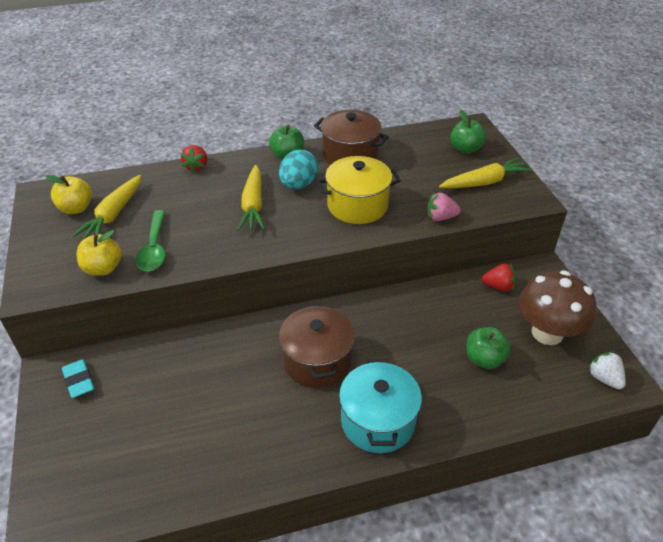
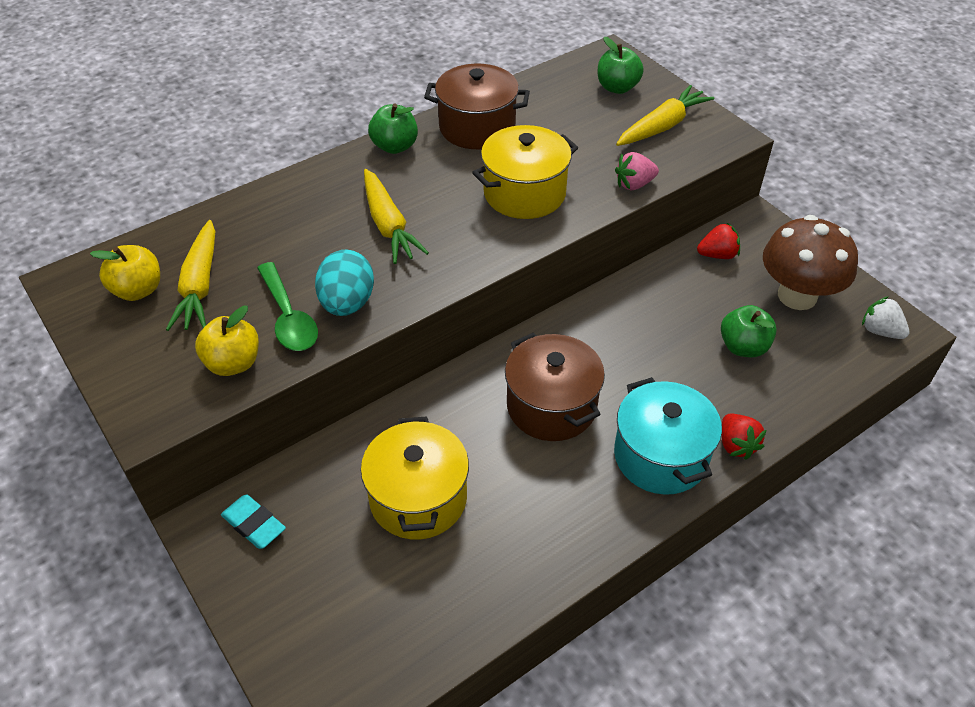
camera: 20 degrees left, 5 degrees up
(191, 397) = (418, 498): none -> yellow pot
(196, 166) = (277, 190): red strawberry -> red strawberry (736, 445)
(298, 185) = (432, 183): turquoise egg -> turquoise egg (347, 303)

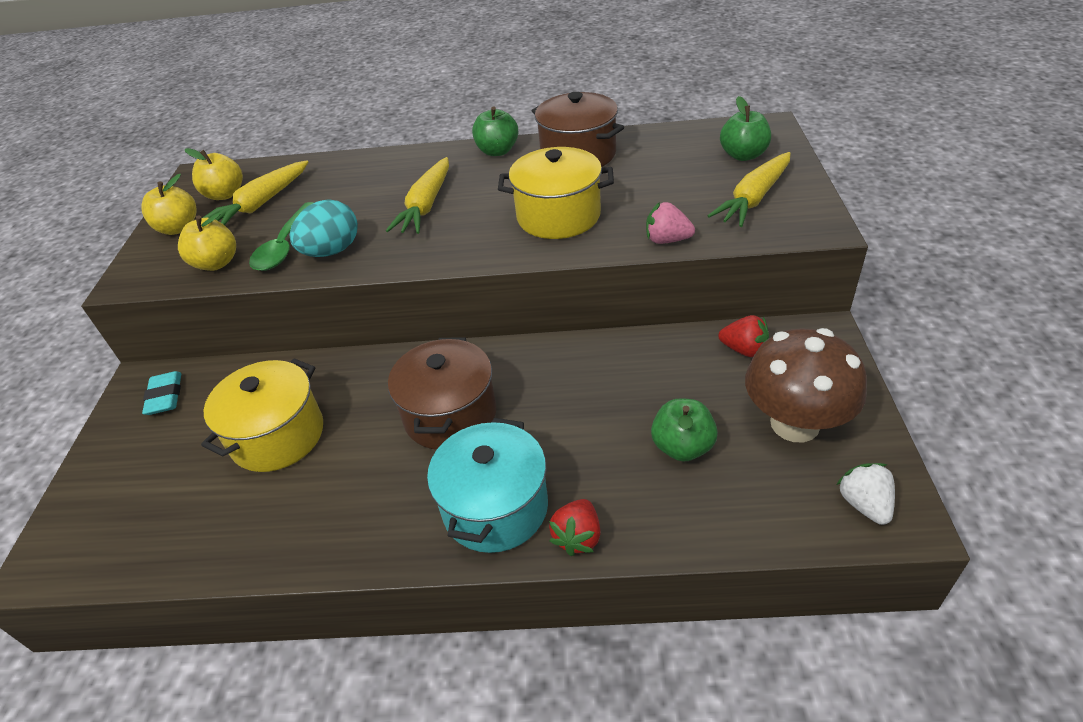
camera: 40 degrees right, 5 degrees down
(131, 346) = (178, 228): none -> yellow apple
(662, 126) = (753, 199): yellow carrot -> yellow carrot turned 135 degrees clockwise

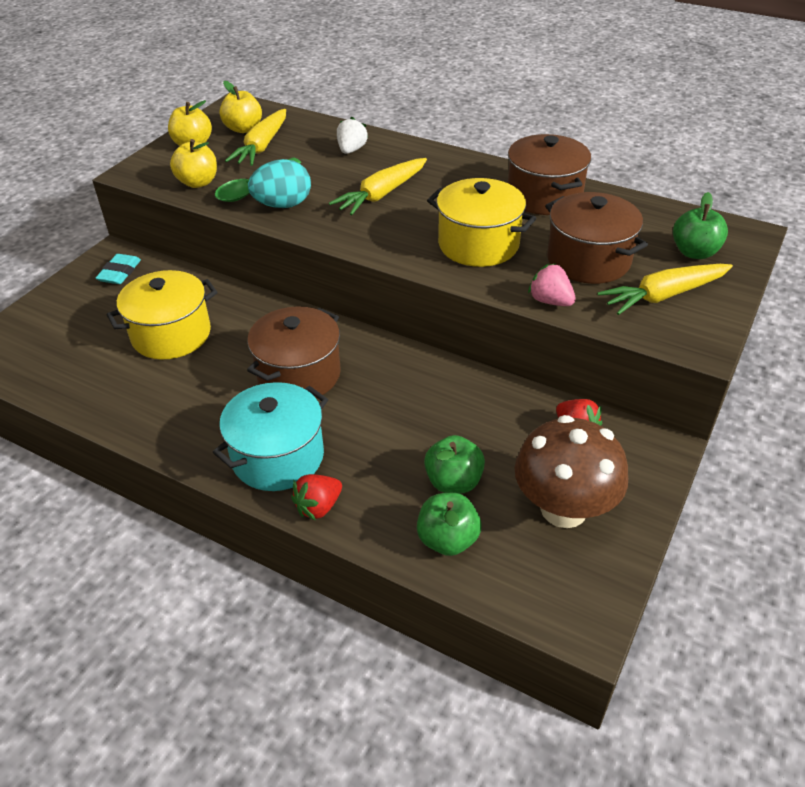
camera: 25 degrees right, 0 degrees up
(260, 204) = (262, 146): yellow carrot -> yellow carrot turned 45 degrees counterclockwise
(497, 151) = (478, 168): green apple -> green apple (447, 540)
(666, 193) = (588, 260): none -> brown pot
(864, 504) = (563, 598): white strawberry -> white strawberry (351, 150)

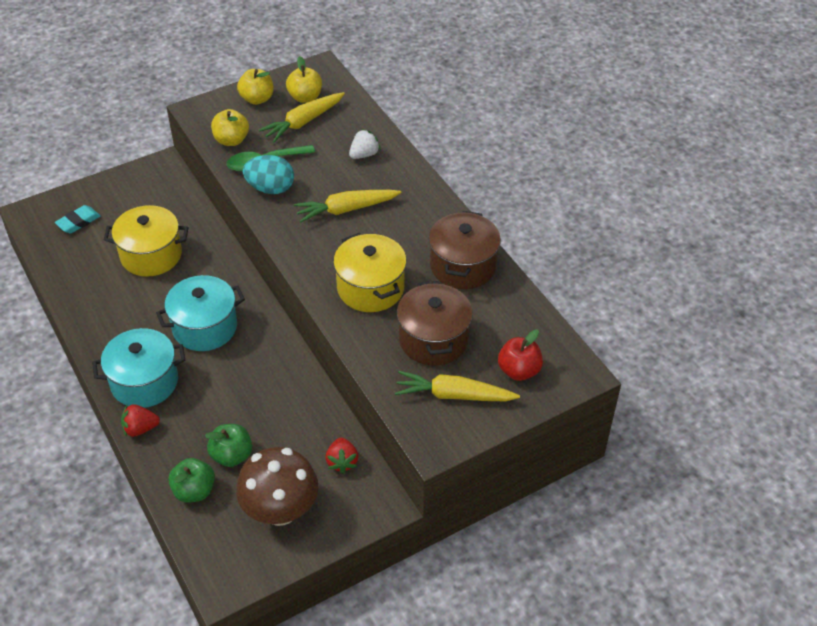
camera: 30 degrees right, 5 degrees up
(119, 273) = (156, 185): turquoise eraser -> turquoise eraser (78, 222)
(299, 374) = (205, 327): brown pot -> turquoise pot
(550, 301) = (371, 360): pink strawberry -> none
(694, 252) = (519, 370): green apple -> red apple

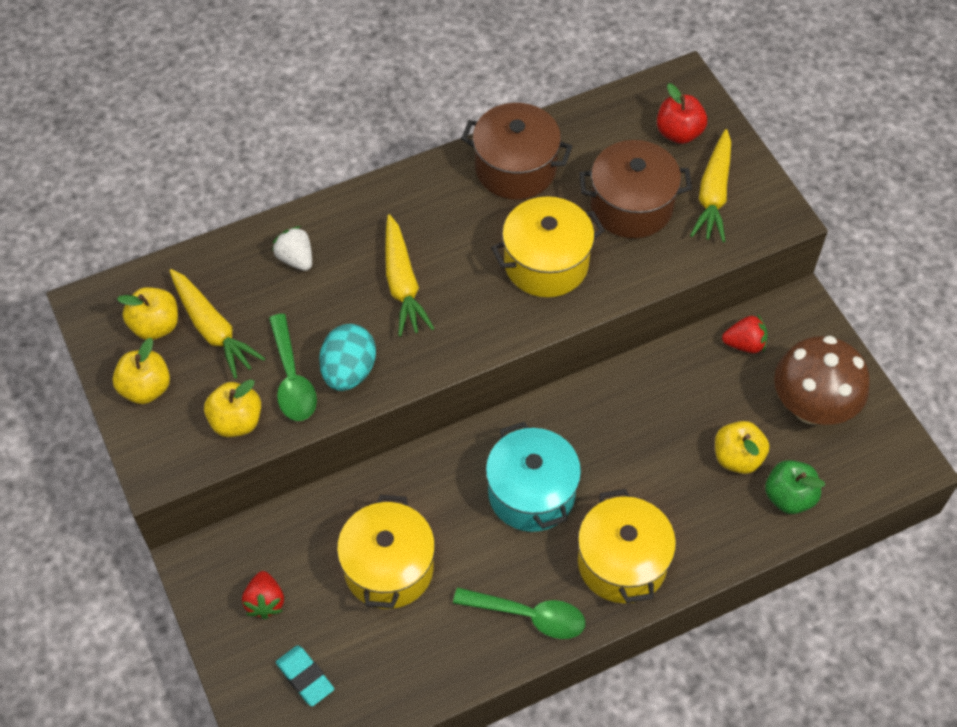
camera: 85 degrees left, 10 degrees up
(108, 330) = (529, 616): none -> green spoon
(140, 428) = (697, 563): red strawberry -> red strawberry (265, 602)
(144, 382) = (622, 563): turquoise pot -> yellow pot
(232, 455) = (737, 458): green apple -> yellow apple

